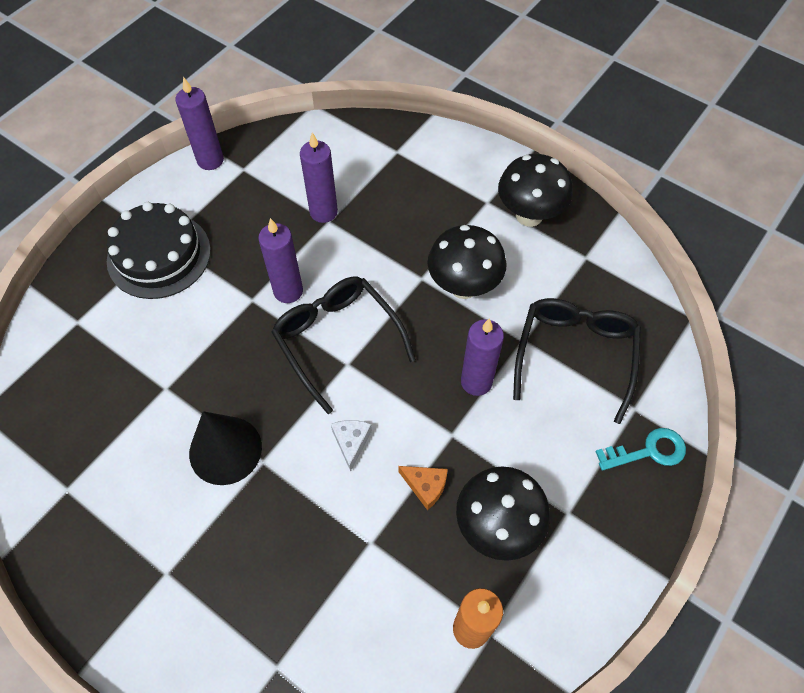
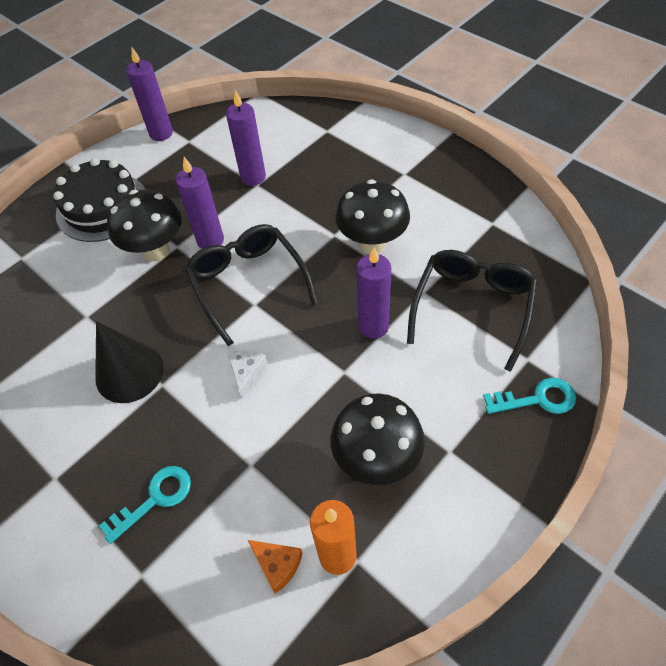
camera: 10 degrees right, 5 degrees down
(277, 586) = (155, 498): none -> turquoise key
(425, 486) = (311, 417): orange cheese -> orange cheese (277, 565)
(529, 215) = (442, 186): black mushroom -> black mushroom (156, 251)

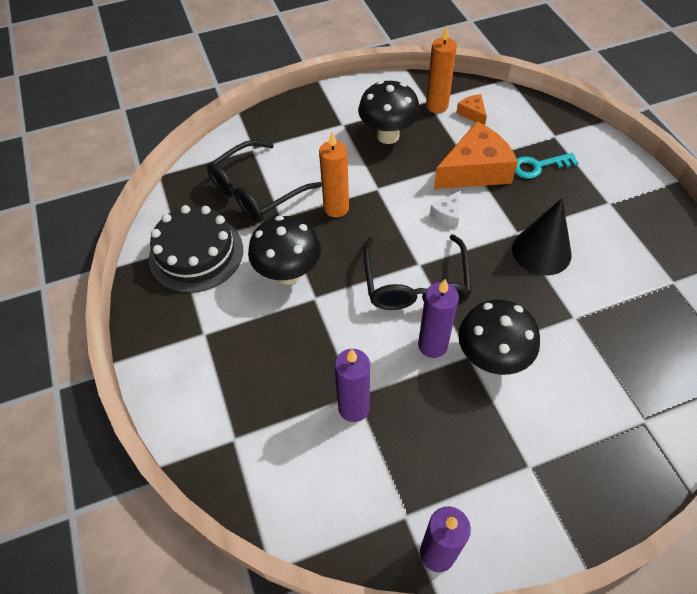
camera: 155 degrees left, 0 degrees up
(102, 207) = (541, 451): black cake -> black cake (196, 253)
(237, 453) = (475, 170): none -> orange cheese
(373, 326) = (336, 208): purple candle -> orange candle
(537, 399) = (268, 127): turquoise key -> none

